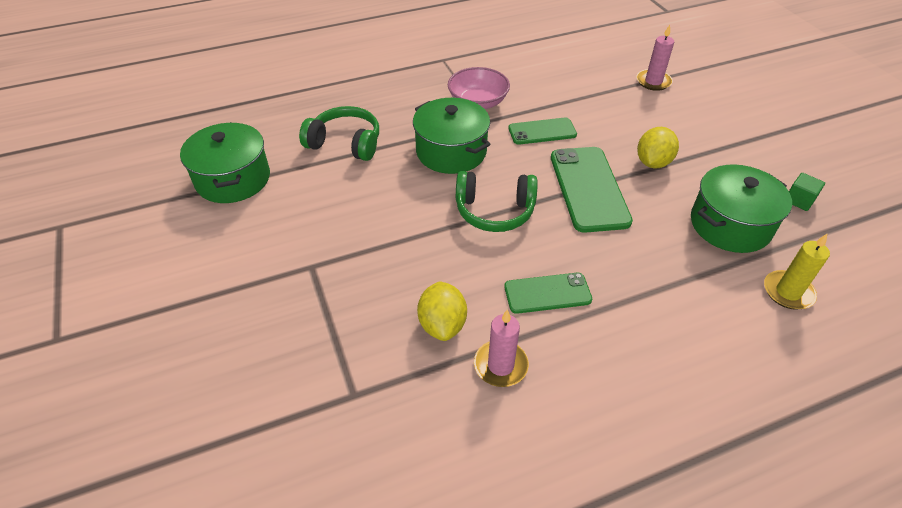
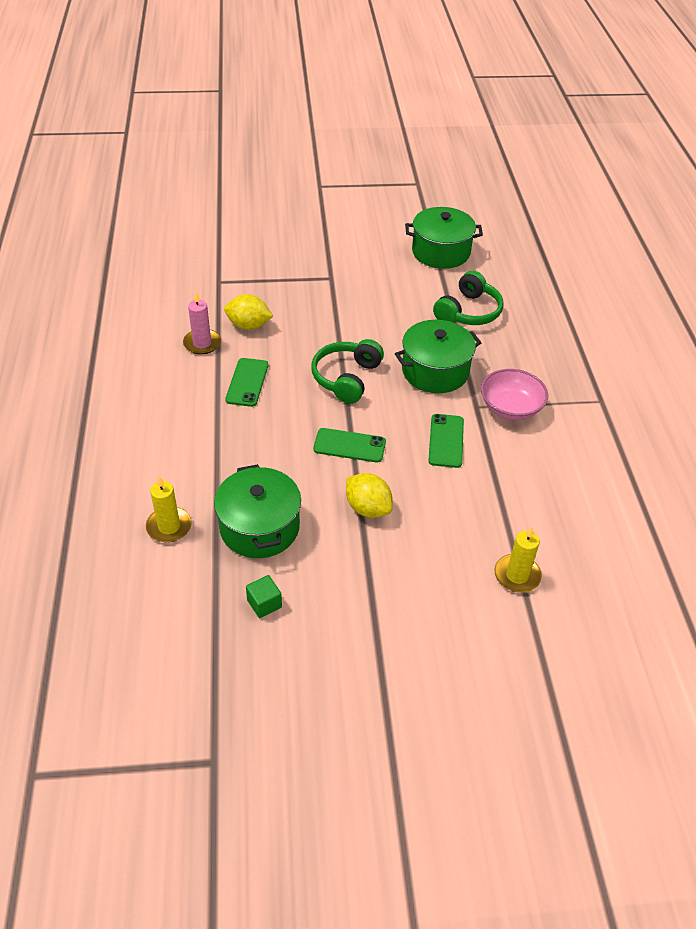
camera: 105 degrees right, 0 degrees up
(588, 188) = (349, 445): green phone -> green phone, size x0.61
(653, 81) = (517, 575): pink candle -> yellow candle

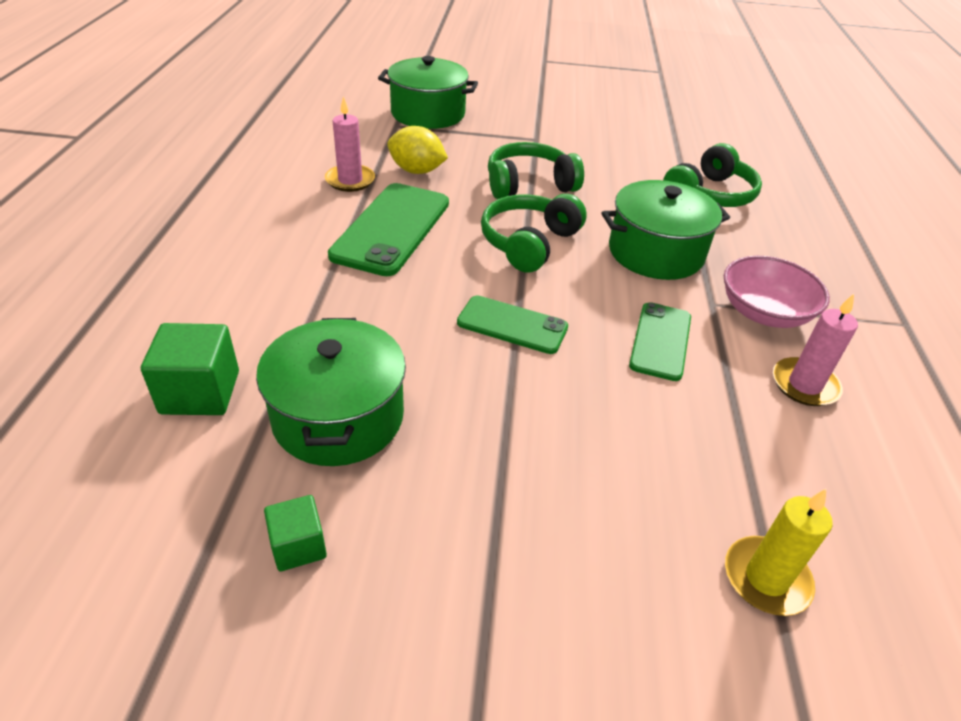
camera: 10 degrees right, 5 degrees down
(169, 526) = (200, 392): yellow candle -> green cube
(247, 382) = (392, 229): green phone -> green phone, size x1.65
(335, 325) = (529, 185): none -> green headphones
(368, 508) = (519, 417): yellow lemon -> none
(441, 252) = (680, 132): green pot -> green pot (428, 113)
(537, 456) = (804, 385): none -> pink candle

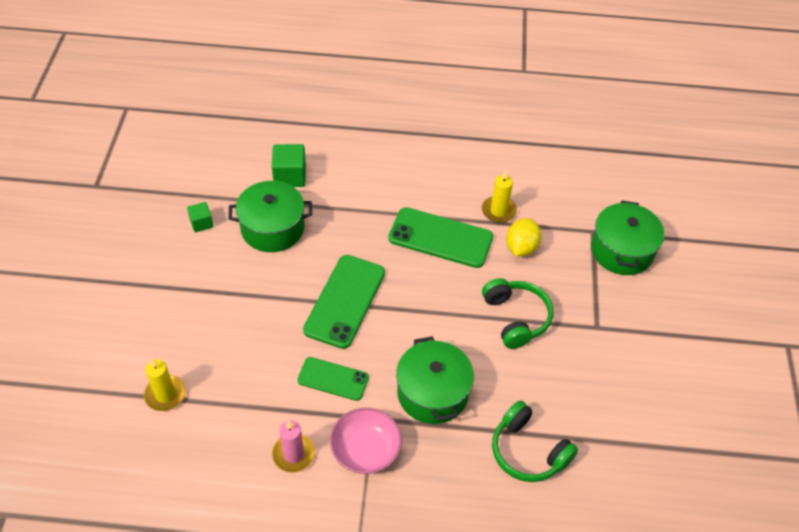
camera: 90 degrees right, 10 degrees up
(350, 180) = (498, 211): pink candle -> yellow candle
(512, 325) = (345, 301): green phone -> green phone, size x1.65
(529, 243) = (434, 314): green headphones -> none

